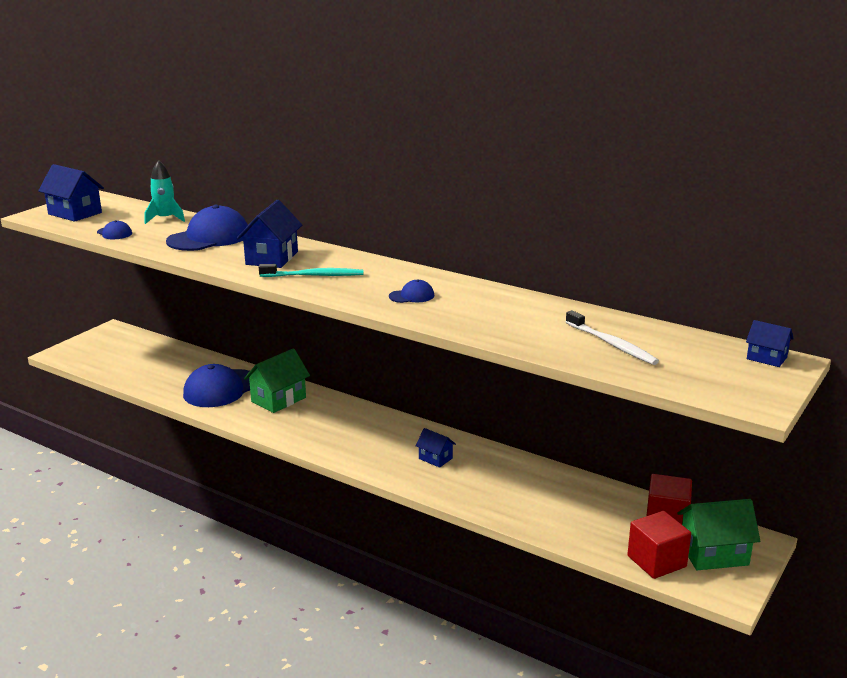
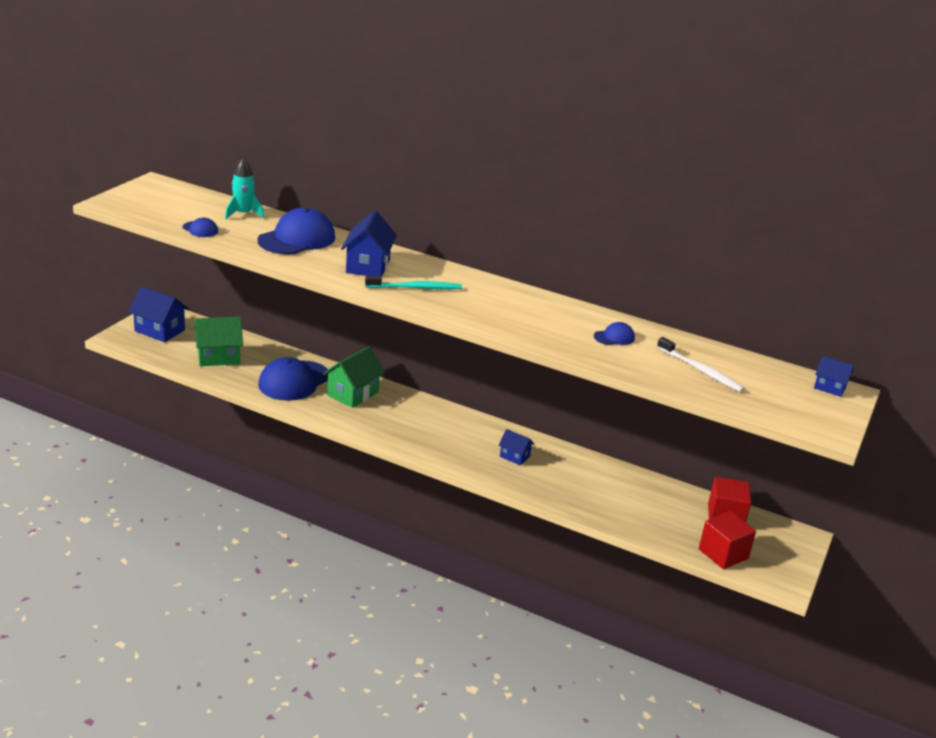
camera: 10 degrees left, 5 degrees up
(75, 213) = (148, 203): blue house -> blue house (159, 330)
(412, 296) = (513, 314): blue cap -> blue cap (614, 337)
(713, 554) = (768, 547): green house -> green house (218, 357)

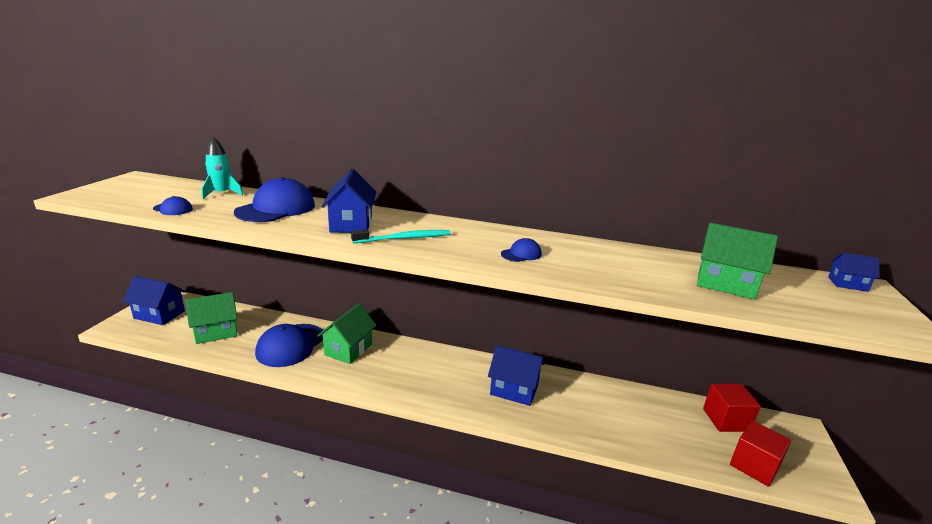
camera: 10 degrees left, 5 degrees down
(514, 456) = (514, 390): blue house -> blue house, size x1.79
(614, 337) = (619, 262): blue cap -> blue cap (521, 254)
(701, 371) = (725, 284): white toothbrush -> green house

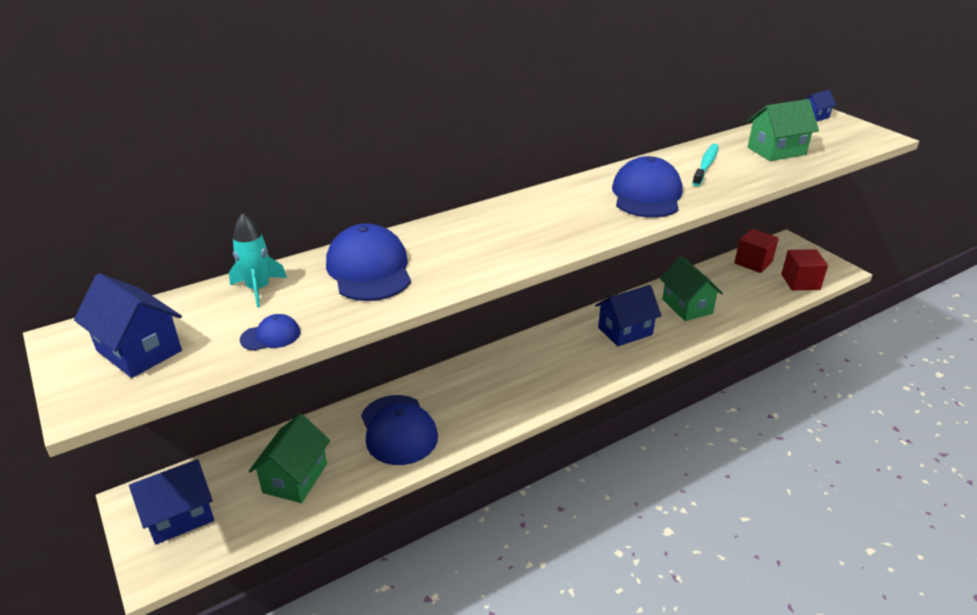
camera: 45 degrees left, 10 degrees up
(348, 349) = (455, 394): green house -> green house (687, 306)
(351, 224) = (478, 243): blue house -> blue house (139, 351)
(405, 238) = (550, 230): turquoise toothbrush -> turquoise toothbrush (706, 165)
(521, 254) = (646, 195): blue cap -> blue cap, size x2.15

